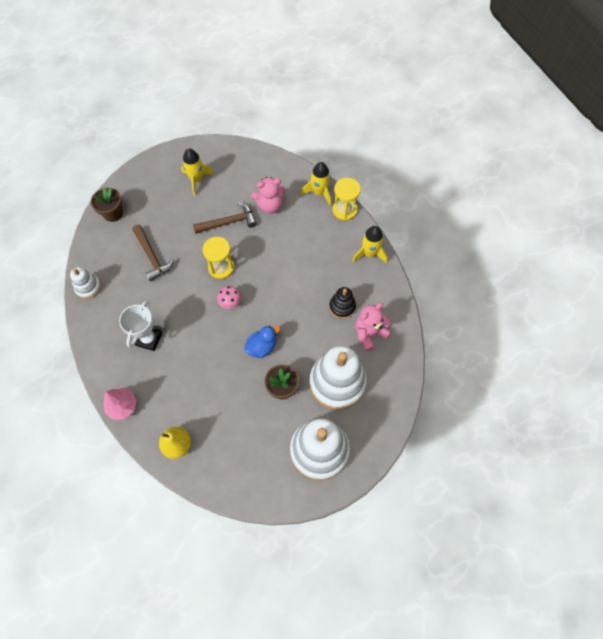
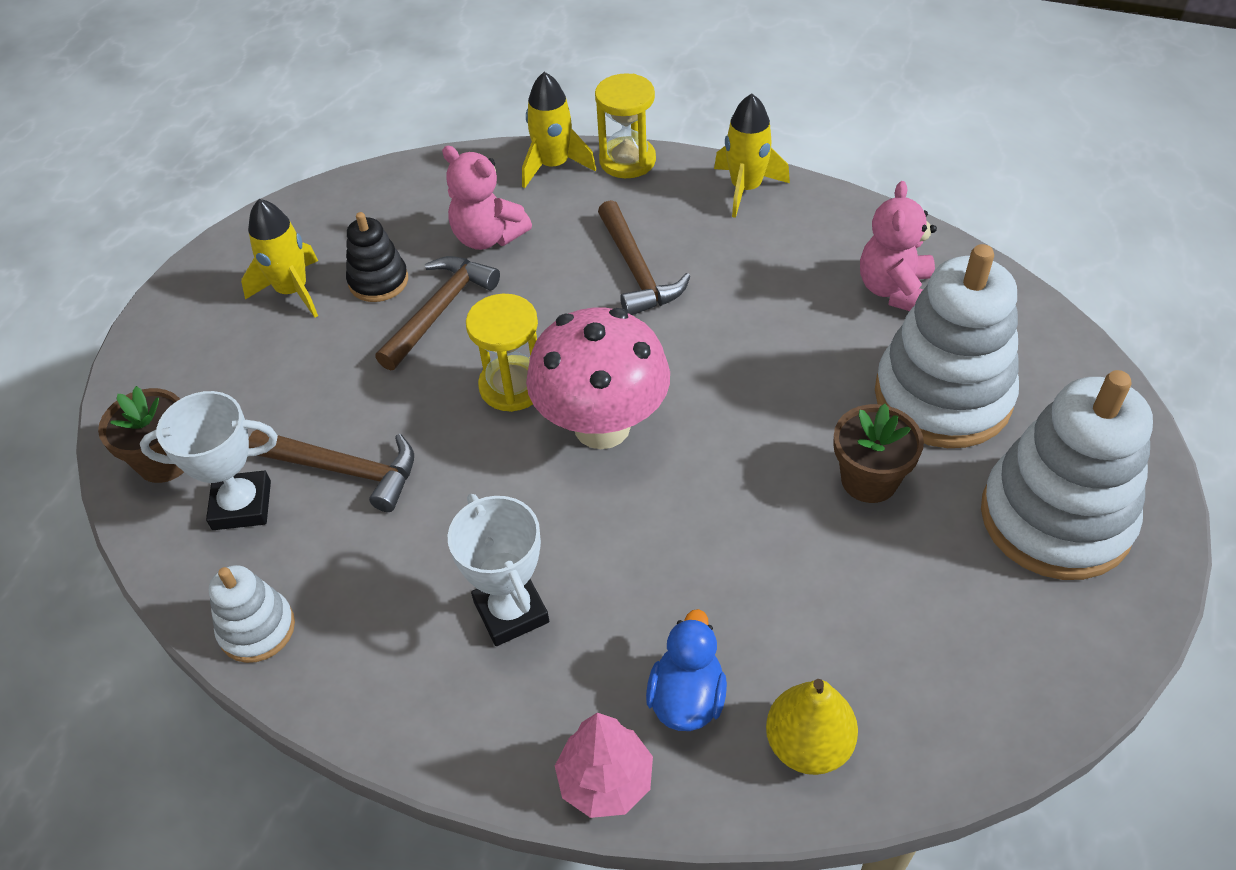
camera: 40 degrees left, 15 degrees down
(118, 245) = (242, 505): none -> white trophy
(230, 303) = (602, 426): pink mushroom -> pink mushroom, size x2.24
(262, 347) = (748, 447): blue duck -> blue duck (687, 698)
(270, 205) = (487, 237): pink teddy bear -> pink teddy bear turned 90 degrees clockwise
(299, 256) = (636, 270): none -> brown hammer
(342, 307) = (802, 287): black stacking toy -> black stacking toy (378, 281)

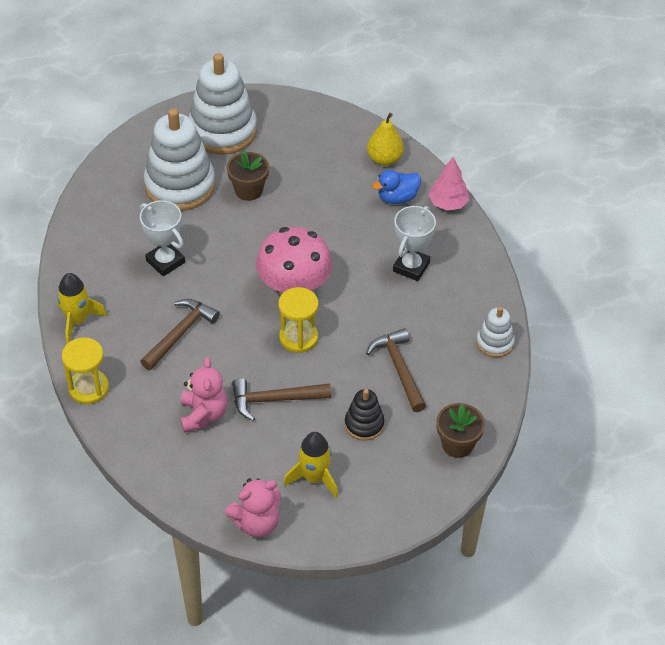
camera: 130 degrees left, 0 degrees up
(242, 505) = (450, 394): white trophy -> white trophy (165, 261)
(378, 281) = (275, 442): black stacking toy -> black stacking toy (364, 424)
(554, 165) = (118, 422): yellow rocket -> none
(895, 290) = (119, 227): pink teddy bear -> pink teddy bear (256, 523)

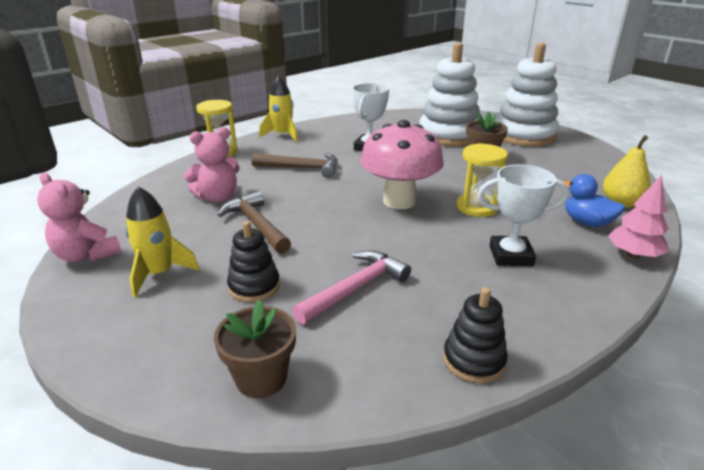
camera: 65 degrees right, 20 degrees down
(298, 337) = (344, 217): yellow hourglass -> yellow hourglass (477, 207)
(399, 369) = (355, 288): brown hammer -> pink hammer
(494, 342) = (474, 360): white stacking toy -> black stacking toy

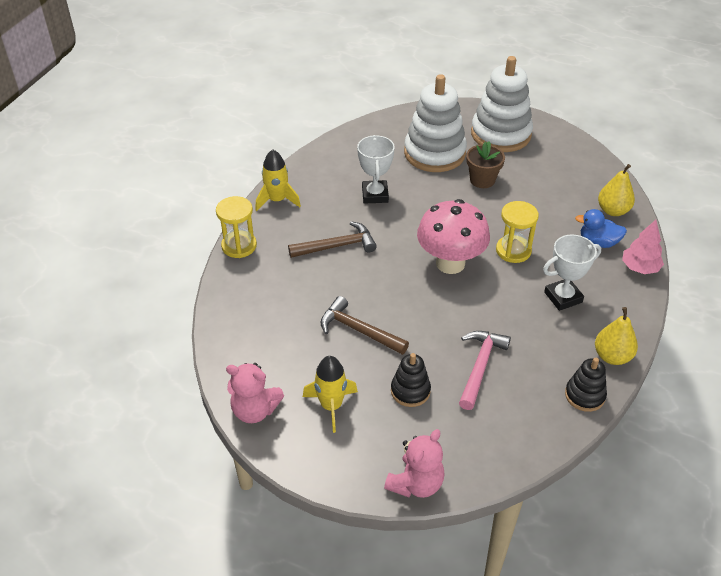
camera: 25 degrees left, 15 degrees up
(218, 197) = (296, 309): pink teddy bear -> pink teddy bear (416, 483)
(261, 378) = (474, 456): brown flower pot -> none
(544, 329) = (612, 356): none -> yellow pear

